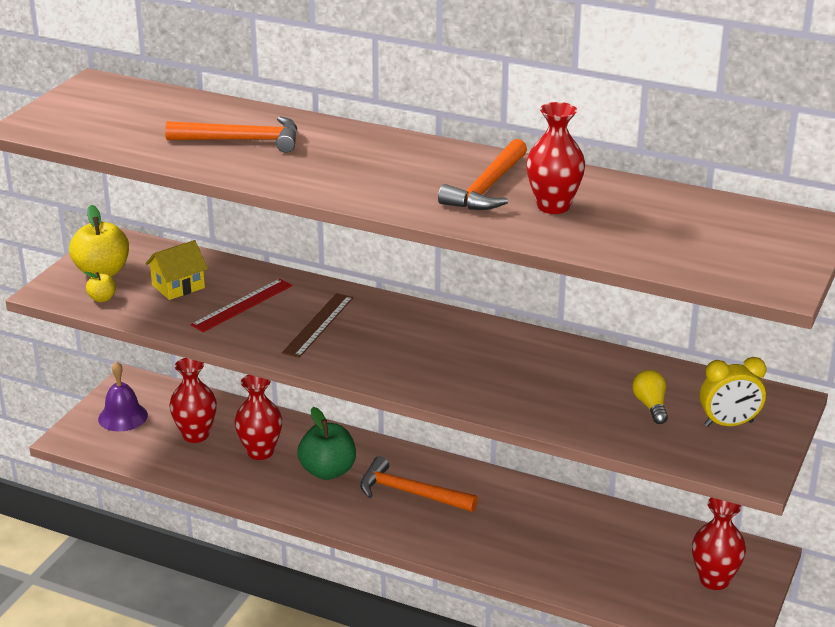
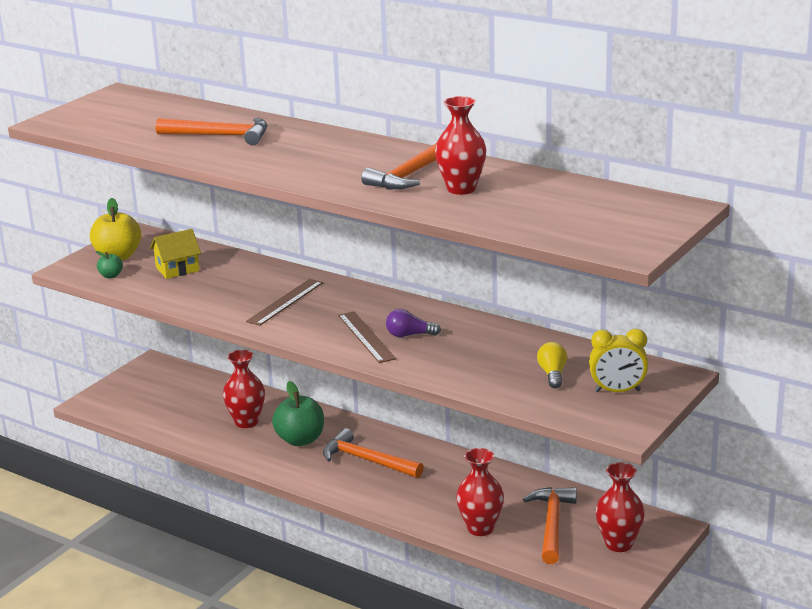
camera: 10 degrees right, 5 degrees down
(102, 298) = (111, 276): yellow apple -> green apple
(123, 417) = (138, 389): purple bell -> none
(195, 435) = (195, 406): red vase -> red vase (480, 528)
(242, 305) = (226, 285): red ruler -> none
(426, 367) = (366, 337): none -> brown ruler
(474, 362) = (409, 335): none -> purple light bulb
(636, 560) = (552, 524): none -> orange hammer

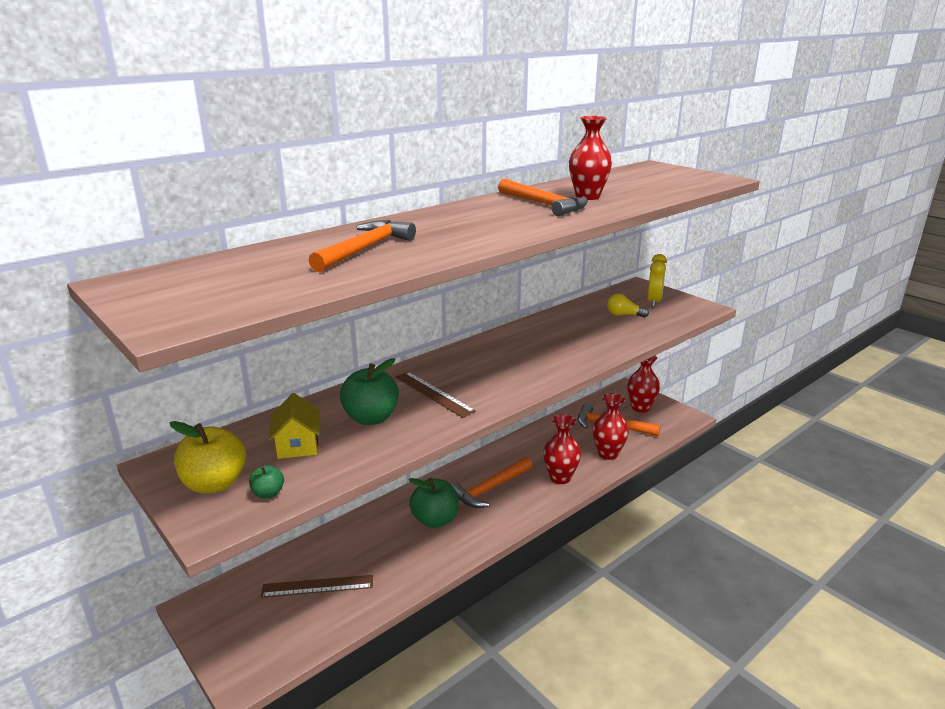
camera: 75 degrees left, 0 degrees up
(229, 286) = (371, 418): none -> green apple
(246, 422) = (380, 549): red vase -> red vase (560, 478)
(366, 337) = (529, 367): brown ruler -> brown ruler (317, 586)
(409, 335) = (537, 350): purple light bulb -> none

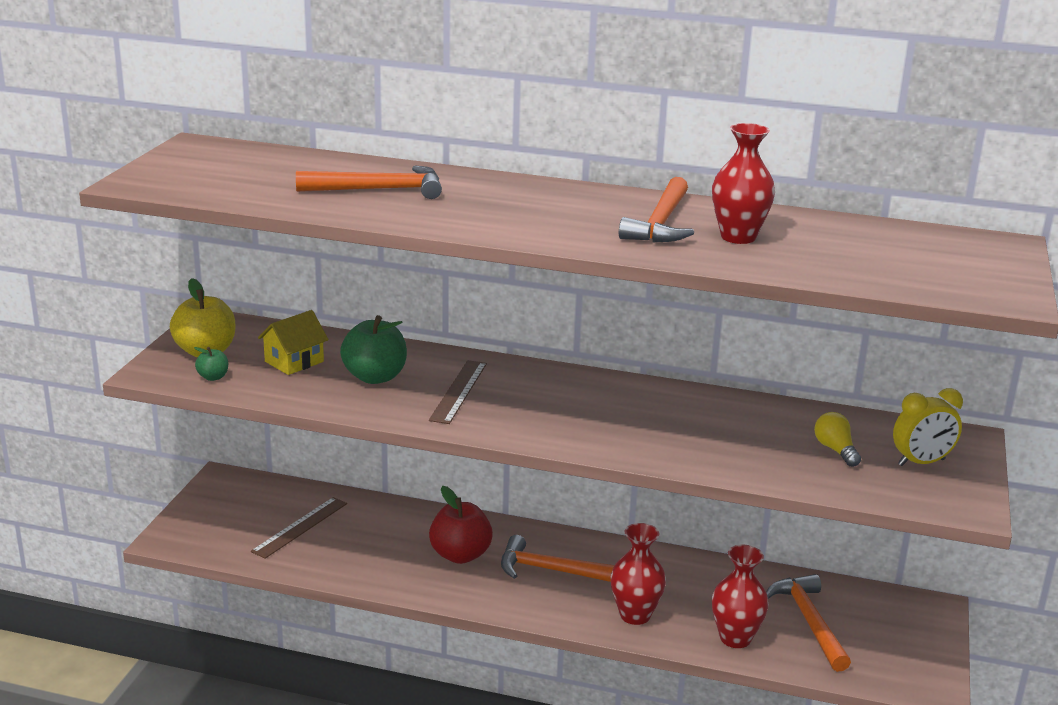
camera: 55 degrees right, 0 degrees up
(317, 586) = (300, 527): brown ruler -> brown ruler turned 75 degrees clockwise
(435, 520) = (460, 555): green apple -> red apple
(640, 408) = (895, 635): red vase -> none

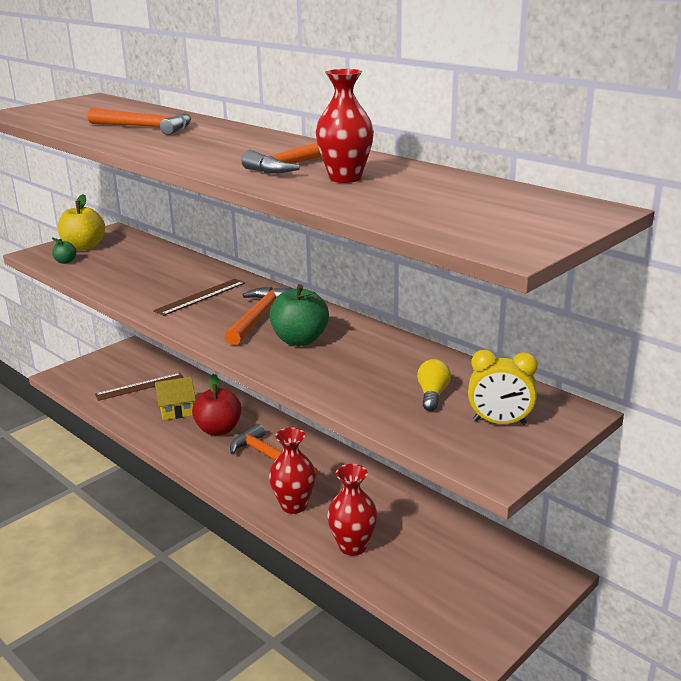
camera: 30 degrees right, 0 degrees up
(294, 361) = (125, 261): yellow house -> yellow house (177, 410)
(375, 377) = (160, 278): green apple -> green apple (299, 340)
(809, 621) = (428, 552): orange hammer -> orange hammer (259, 316)

